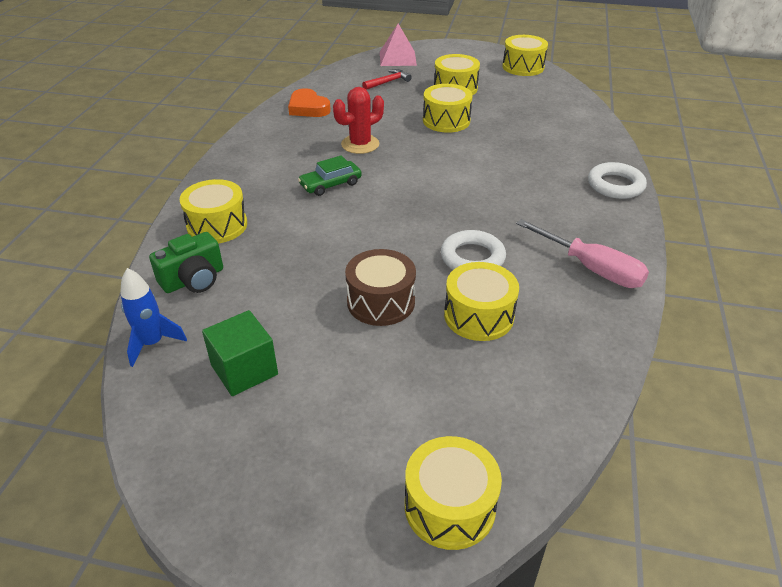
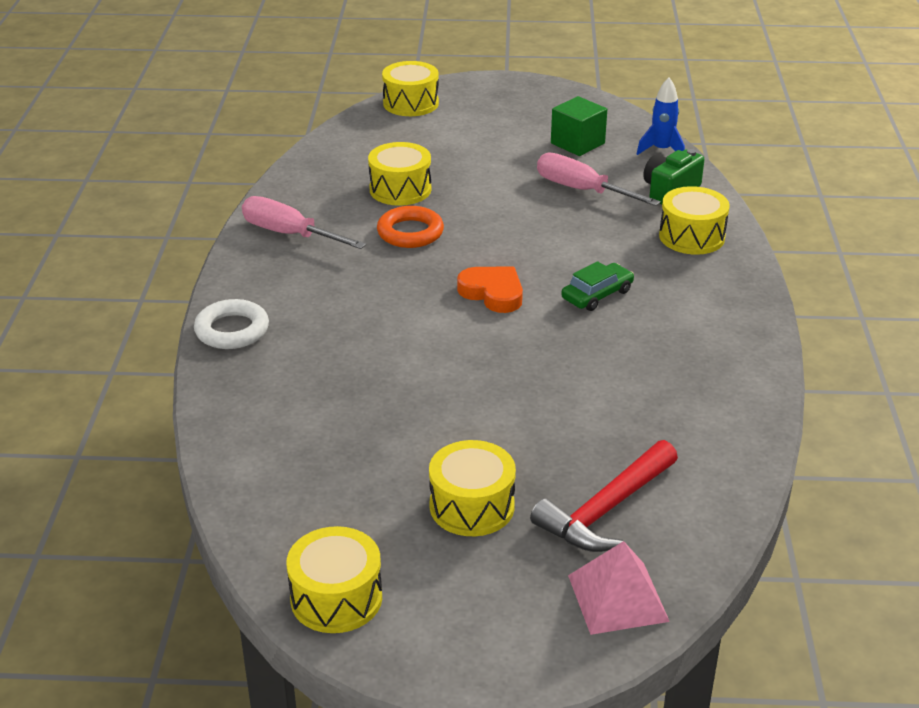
camera: 170 degrees right, 5 degrees down
(282, 291) = (582, 190): none -> pink screwdriver
(308, 108) = (711, 423): orange heart -> orange heart (493, 293)
(360, 144) = (589, 358): red cactus -> none
(381, 302) = (489, 191): brown drum -> none
(388, 82) = (606, 509): red hammer -> red hammer, size x1.75
(446, 121) = (473, 420): yellow drum -> none
(472, 258) = (410, 232): white ring -> orange ring

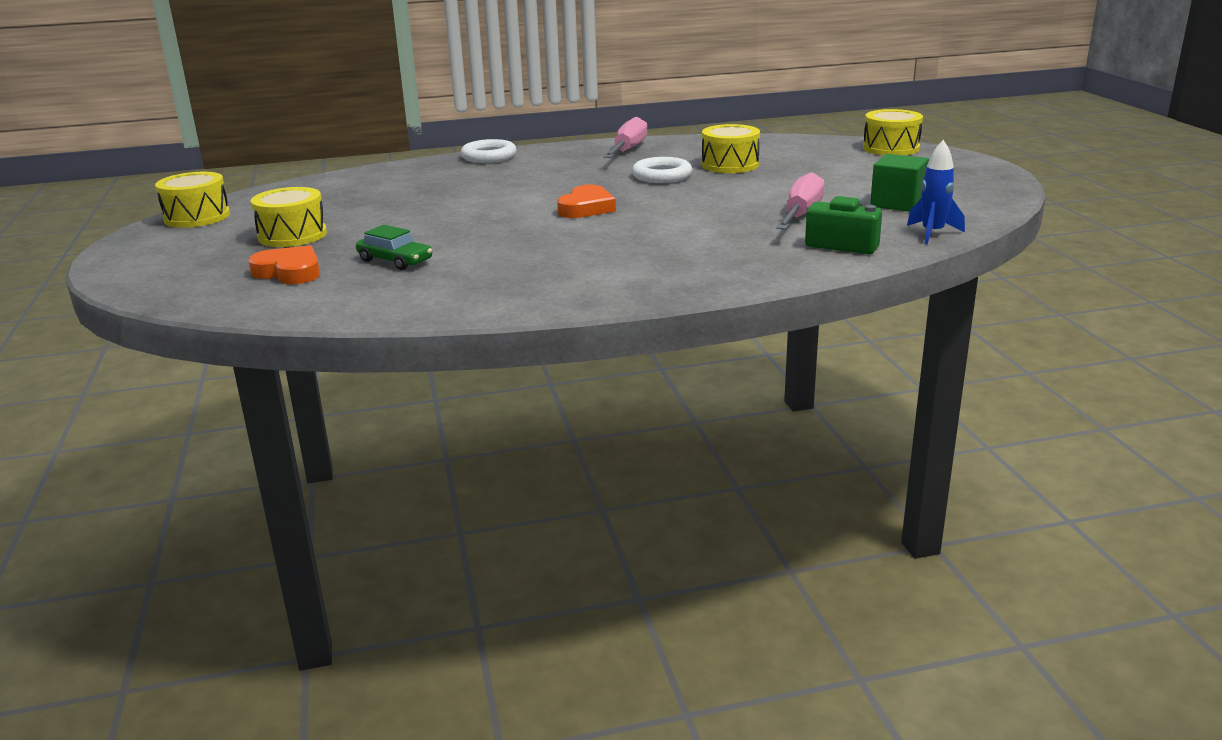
camera: 75 degrees right, 10 degrees down
(410, 232) = (662, 176): orange ring -> white ring
(597, 295) = (610, 238): green car -> green car (395, 260)
(606, 509) = (289, 272): red hammer -> orange heart
(617, 598) = (181, 285): pink pyramid -> none
(691, 237) = (754, 261): yellow drum -> none

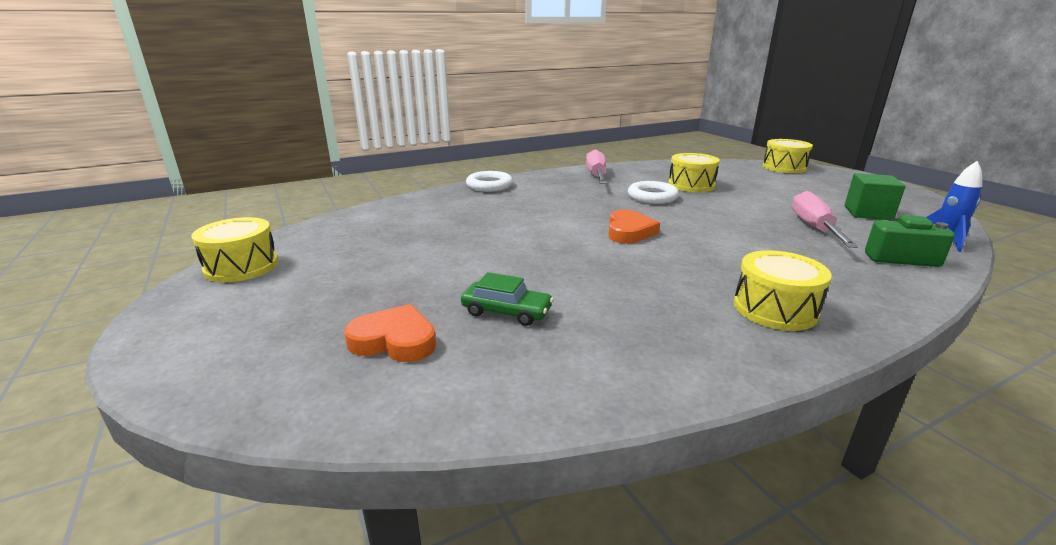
camera: 15 degrees left, 0 degrees up
(292, 235) = (365, 284): yellow drum -> yellow drum (775, 309)

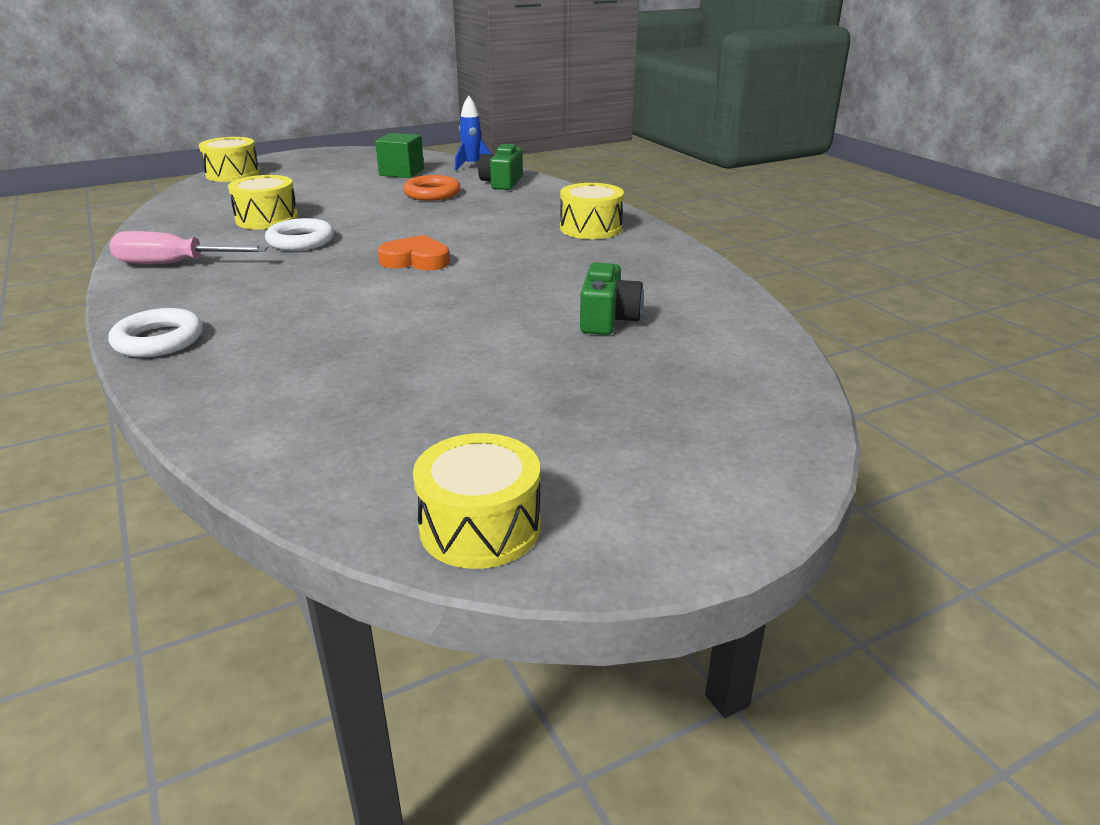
camera: 90 degrees left, 5 degrees up
(394, 340) = (673, 368): orange heart -> none
(506, 311) = (608, 319): green car -> green camera
(814, 228) = (432, 193): pink screwdriver -> orange ring

